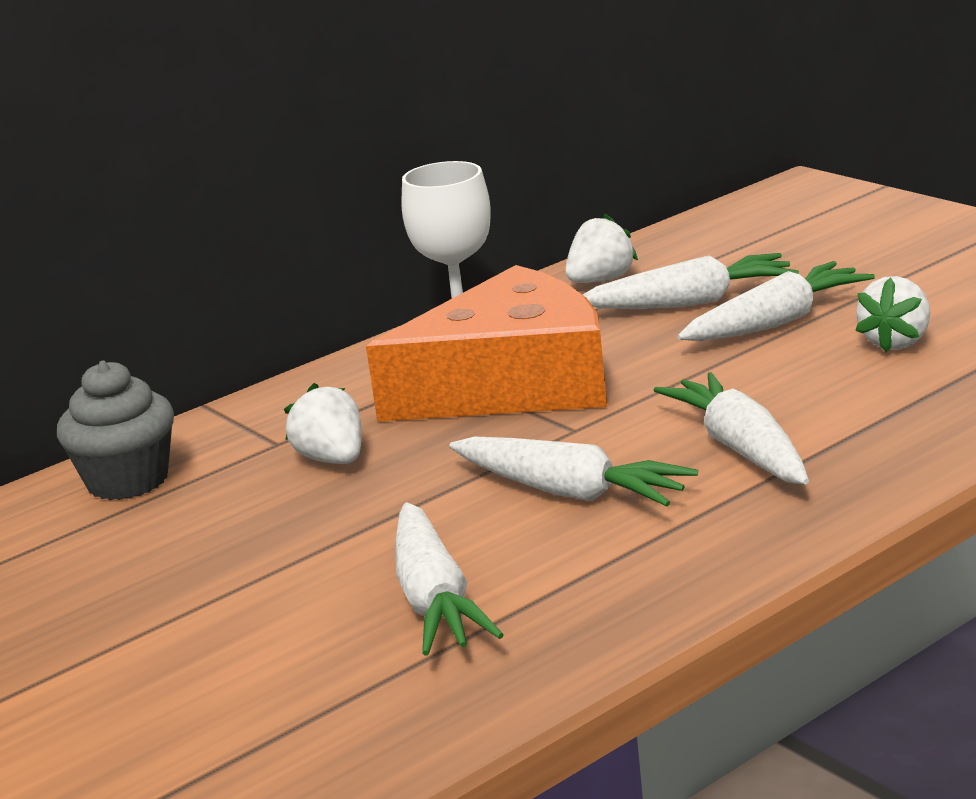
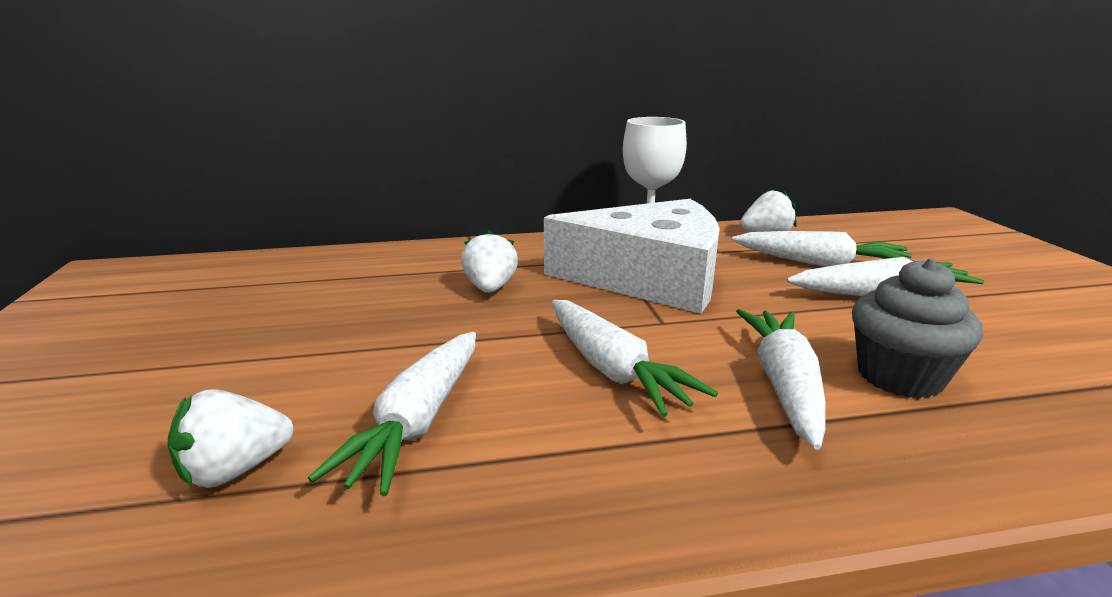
camera: 25 degrees right, 0 degrees up
(128, 481) = (375, 262): grey cupcake -> grey cupcake (899, 376)
(512, 384) = (650, 278): orange cheese -> white cheese
(896, 342) = (985, 340): white strawberry -> white strawberry (235, 470)

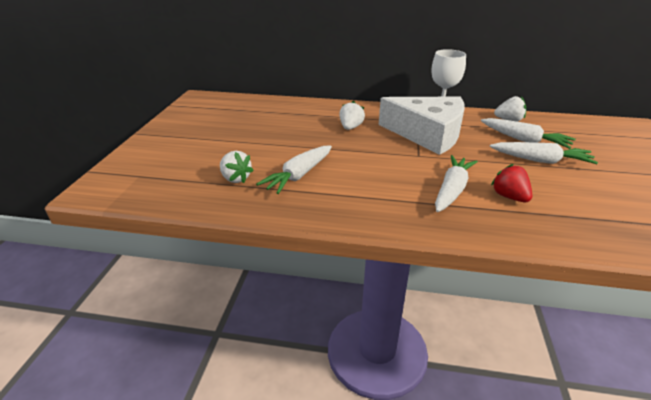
camera: 20 degrees right, 10 degrees up
(235, 470) = (235, 178): white strawberry -> white strawberry turned 120 degrees counterclockwise
(612, 369) = (383, 170): white carrot -> none
(899, 376) = (509, 197): grey cupcake -> red strawberry

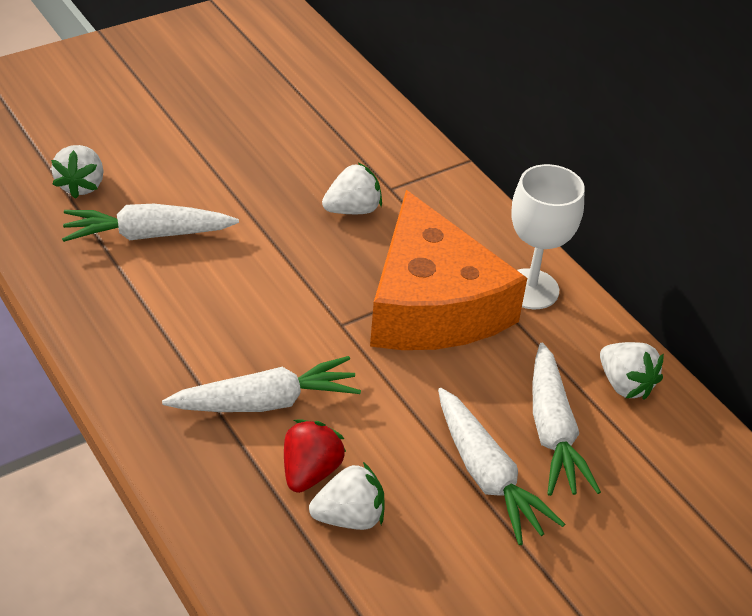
camera: 45 degrees right, 10 degrees up
(427, 134) = (432, 304): white cheese -> orange cheese
(546, 198) = (349, 517): none -> white strawberry

